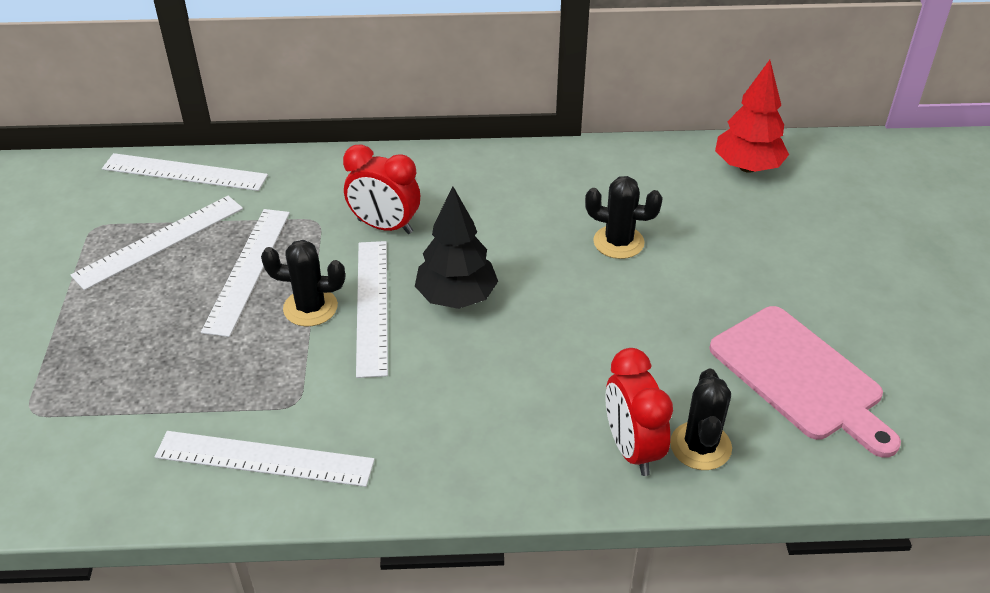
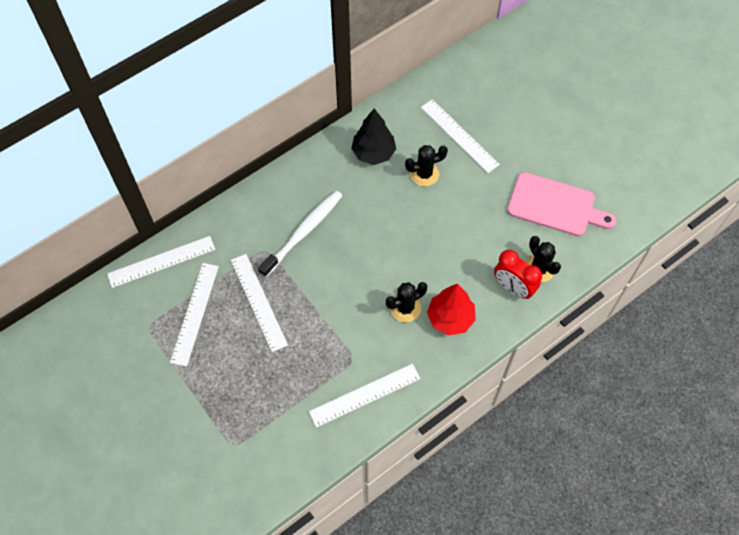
camera: 35 degrees left, 20 degrees up
(310, 308) = (311, 304): black cactus -> black cactus (405, 308)
(372, 306) = (339, 284): white ruler -> white ruler (459, 135)
(385, 226) = (303, 233): red clock -> white toothbrush
(456, 297) = (375, 255): black tree -> black tree (373, 153)
(747, 167) = (450, 86): red tree -> red tree (450, 318)

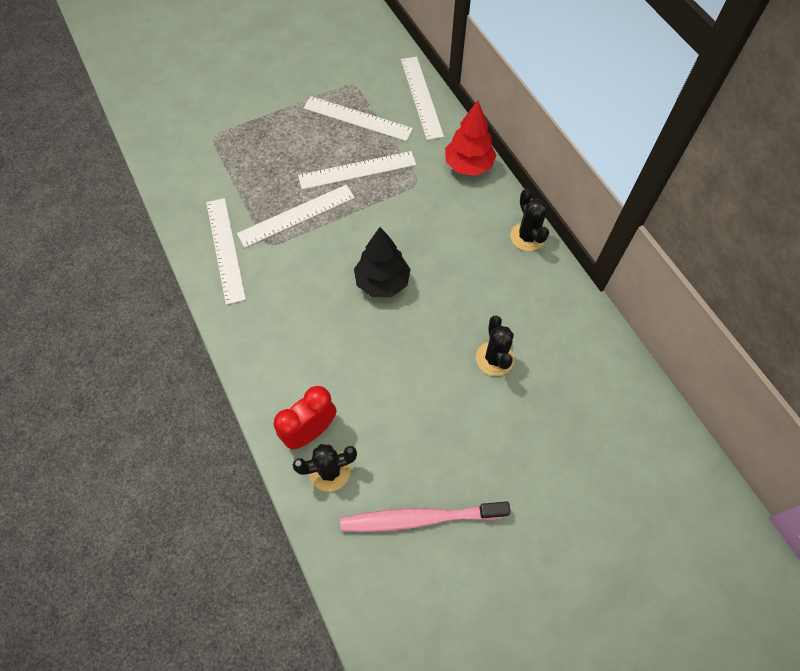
camera: 100 degrees right, 0 degrees up
(303, 233) = (432, 219): white toothbrush -> none
(373, 153) = (533, 305): black tree -> black tree (382, 282)
(405, 308) = (315, 304): black cactus -> black cactus (527, 236)
(450, 318) = (289, 349): red tree -> red tree (468, 165)
(459, 135) = (551, 413): white ruler -> white ruler (296, 215)
(555, 206) = (420, 518): pink cutting board -> pink toothbrush

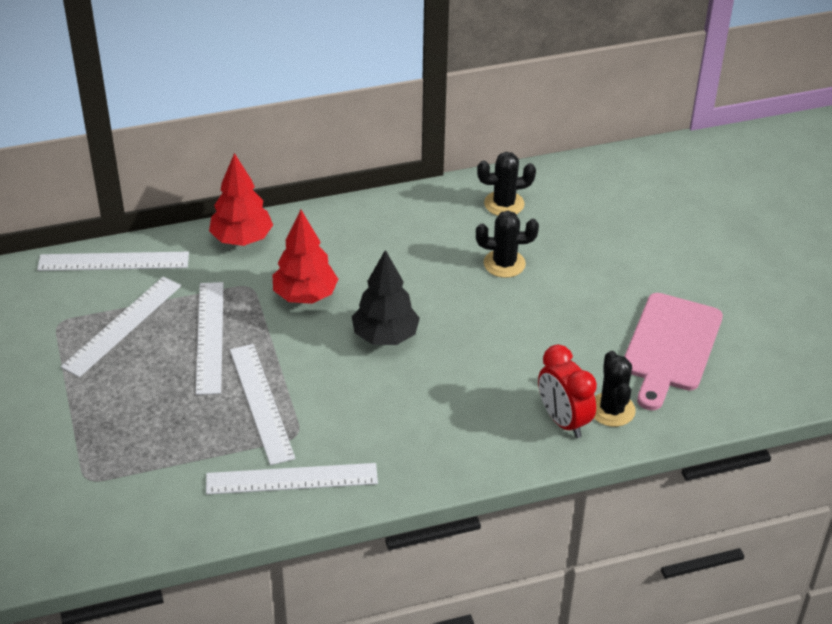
camera: 80 degrees left, 20 degrees down
(415, 219) = (305, 296): none -> red tree
(420, 518) = (670, 346): pink toothbrush -> pink cutting board
(527, 236) = (359, 212): black cactus -> black cactus (504, 204)

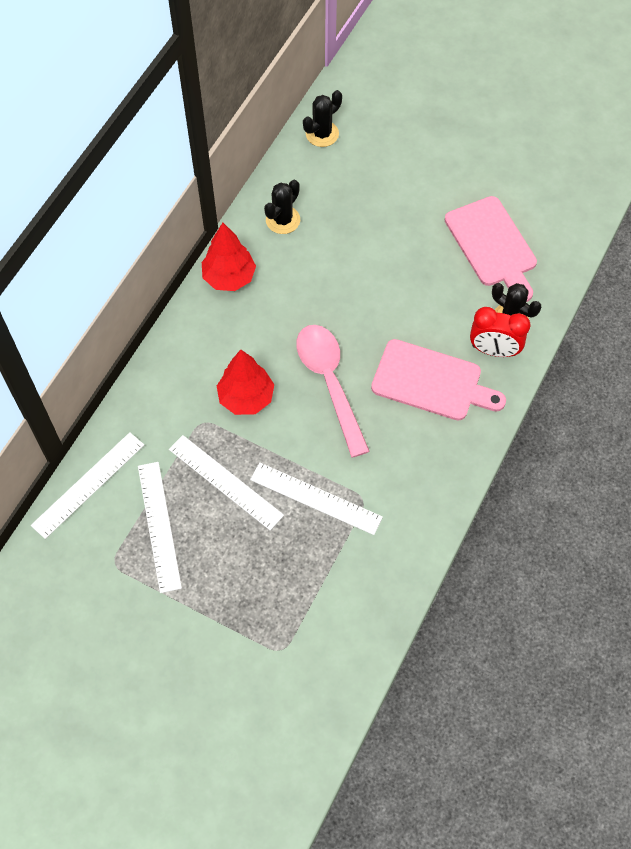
camera: 45 degrees left, 20 degrees up
(242, 239) = (151, 391): red tree -> red tree (229, 277)
(292, 479) = (397, 532): white ruler -> none
(385, 336) = (330, 383): black tree -> pink spoon
(473, 400) = (431, 382): none -> pink cutting board
(504, 264) = (335, 266): black cactus -> black cactus (322, 134)

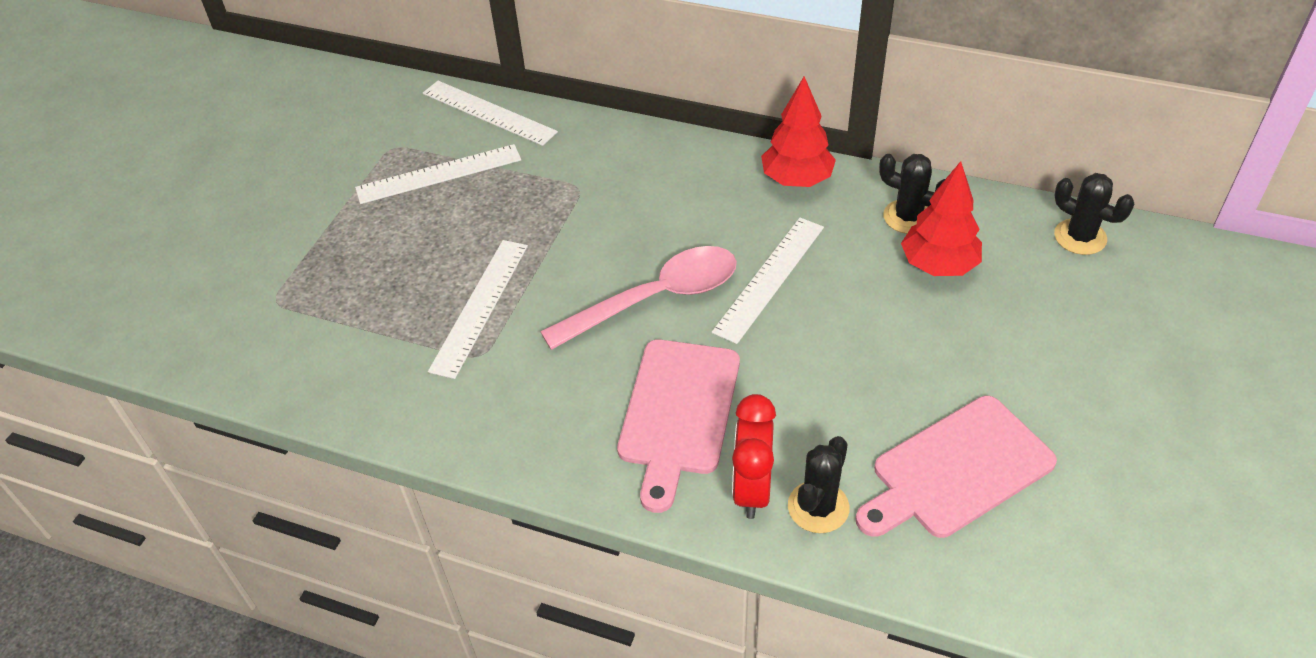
camera: 85 degrees right, 15 degrees down
(225, 482) = (498, 220): white ruler -> white ruler (769, 278)
(246, 398) = (619, 221): red tree -> red tree (938, 265)

